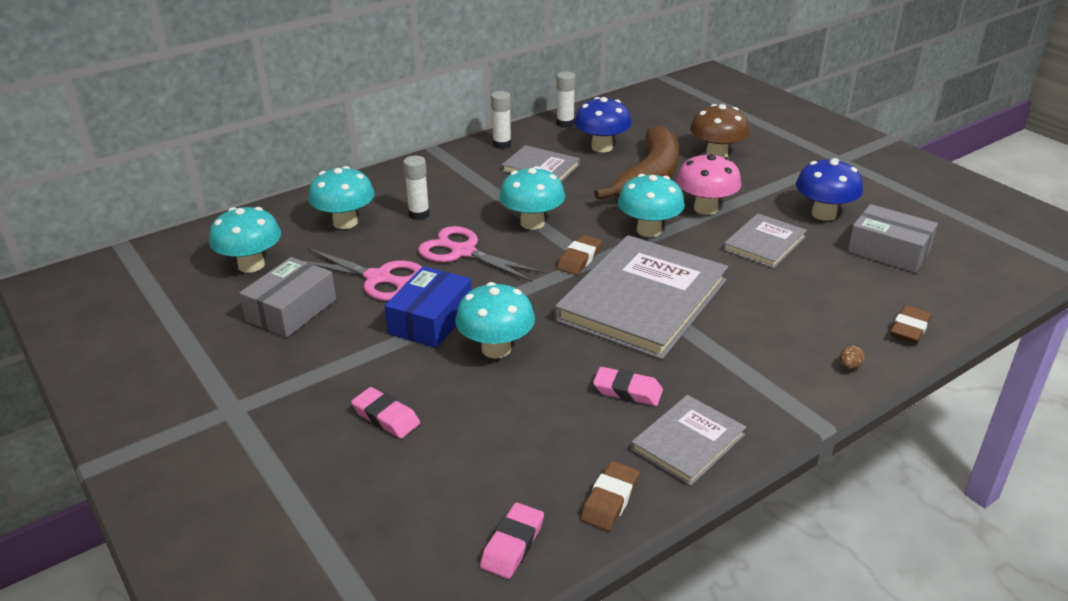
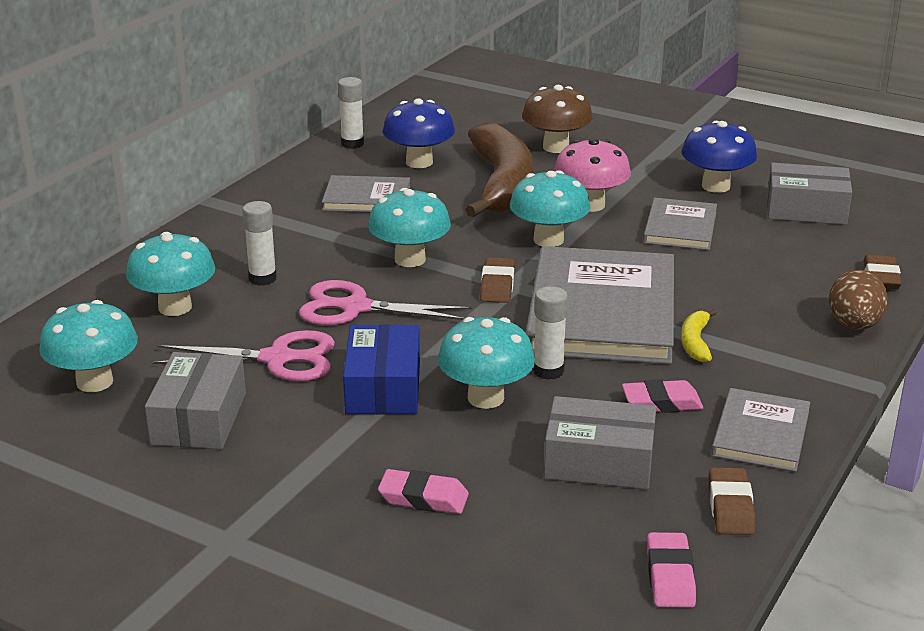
camera: 25 degrees left, 5 degrees down
(502, 144) = (295, 181): white glue stick -> white glue stick (548, 371)
(537, 427) = (599, 461): none -> grey box
(697, 346) = (695, 342): none -> yellow banana
(849, 366) = (854, 325): brown egg -> brown egg, size x2.27

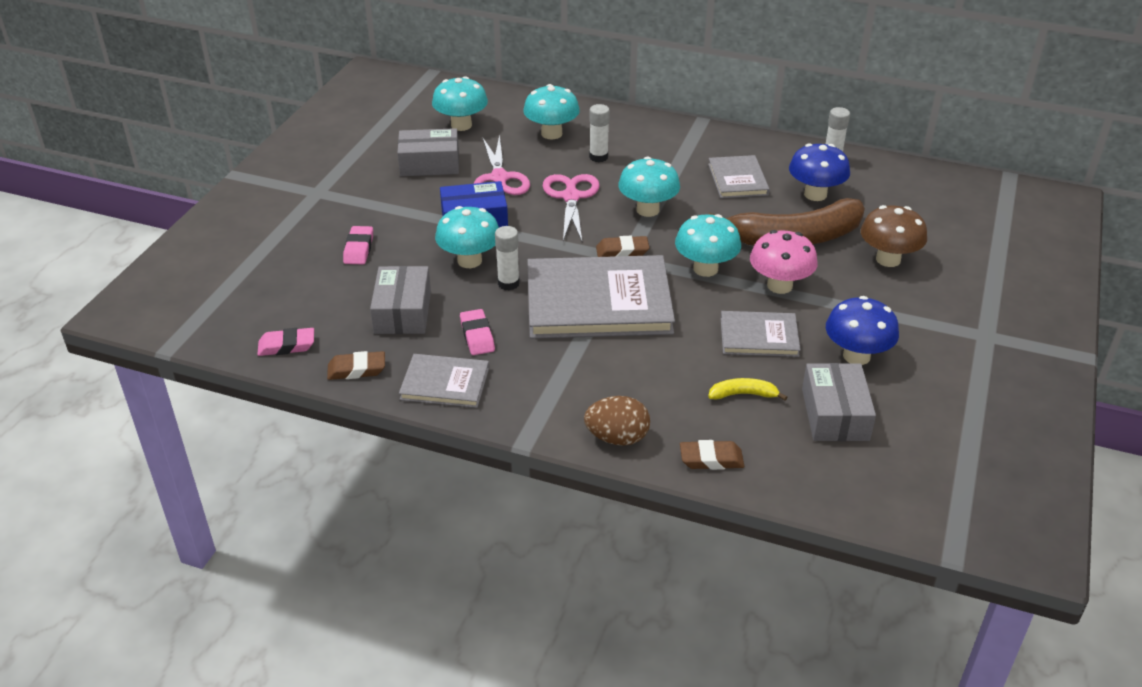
camera: 80 degrees right, 10 degrees up
(695, 342) = (565, 350): yellow banana -> yellow banana (743, 394)

